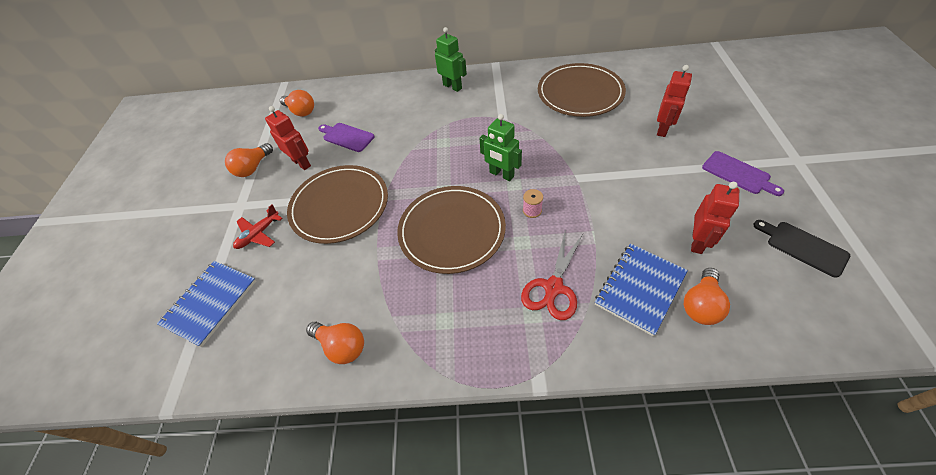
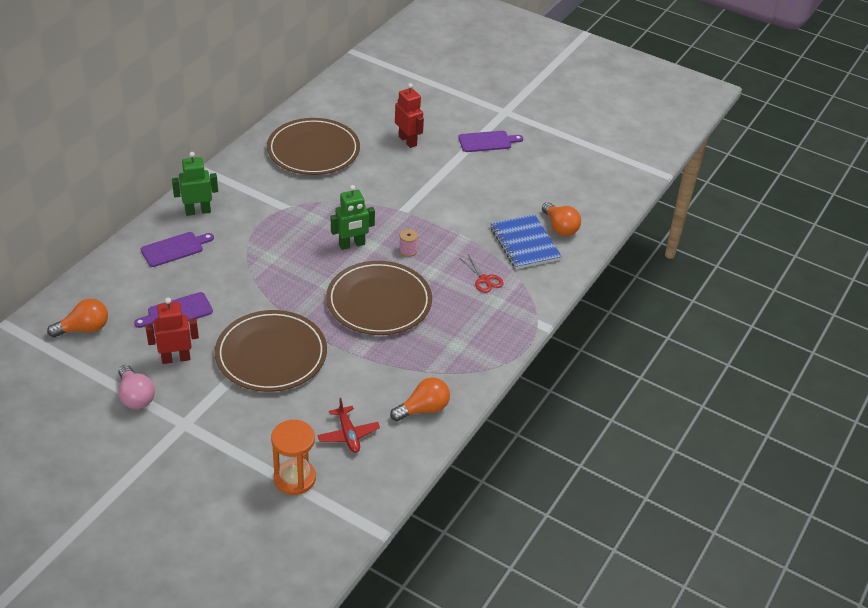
camera: 65 degrees left, 10 degrees down
(210, 303) = (294, 478): blue notebook -> orange hourglass
(253, 168) = (135, 397): orange light bulb -> pink light bulb
(259, 234) = (243, 421): red plane -> red plane (348, 434)
(406, 99) = (174, 249): none -> purple cutting board
(553, 287) = (484, 279): red scissors -> red scissors, size x0.62
(697, 242) = (518, 197): red robot -> none
(803, 247) = (565, 162): black cutting board -> none

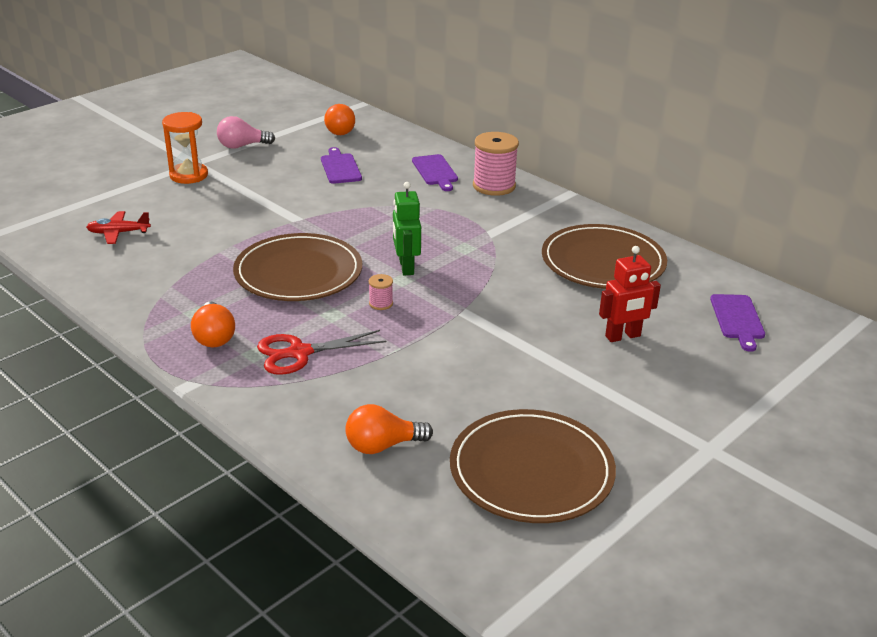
camera: 105 degrees right, 10 degrees down
(176, 358) = (278, 164): red robot -> none
(198, 211) = (494, 186): green robot -> pink spool
(271, 354) = (254, 206): brown plate -> brown plate (531, 470)
(294, 478) = (90, 203): orange hourglass -> orange hourglass (189, 175)
(423, 409) = (117, 277): orange light bulb -> orange light bulb (214, 337)
(484, 279) = (299, 353): red scissors -> red scissors, size x1.61
(487, 141) = (620, 412): purple cutting board -> purple cutting board (737, 319)
(524, 243) = (358, 402): blue notebook -> none

